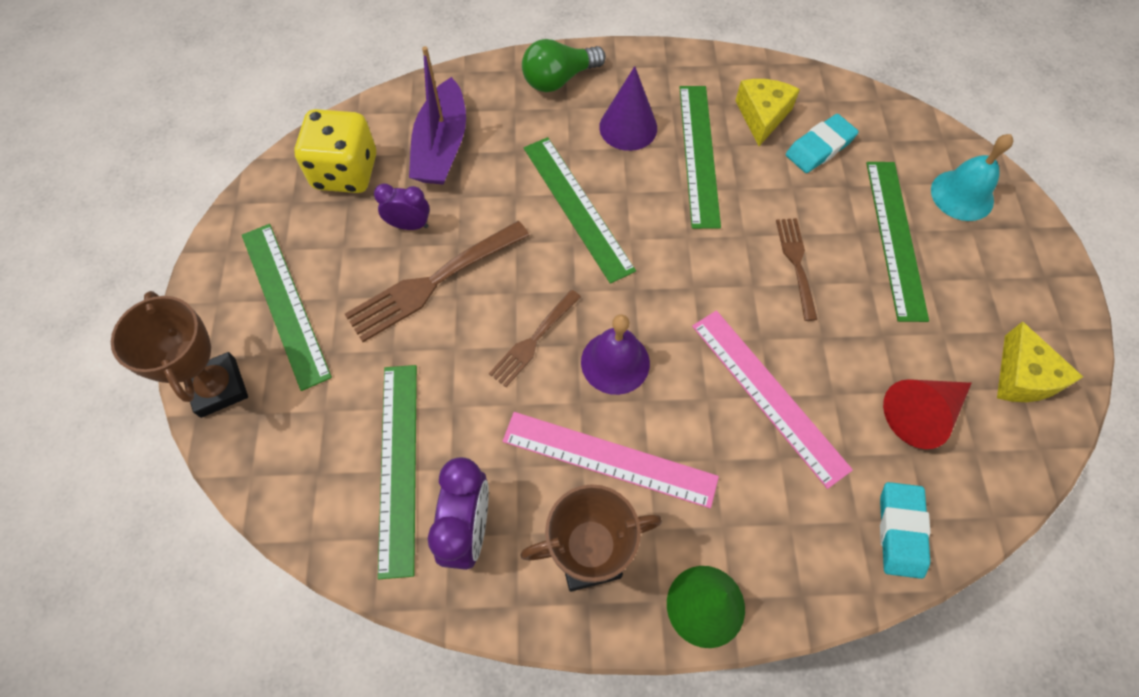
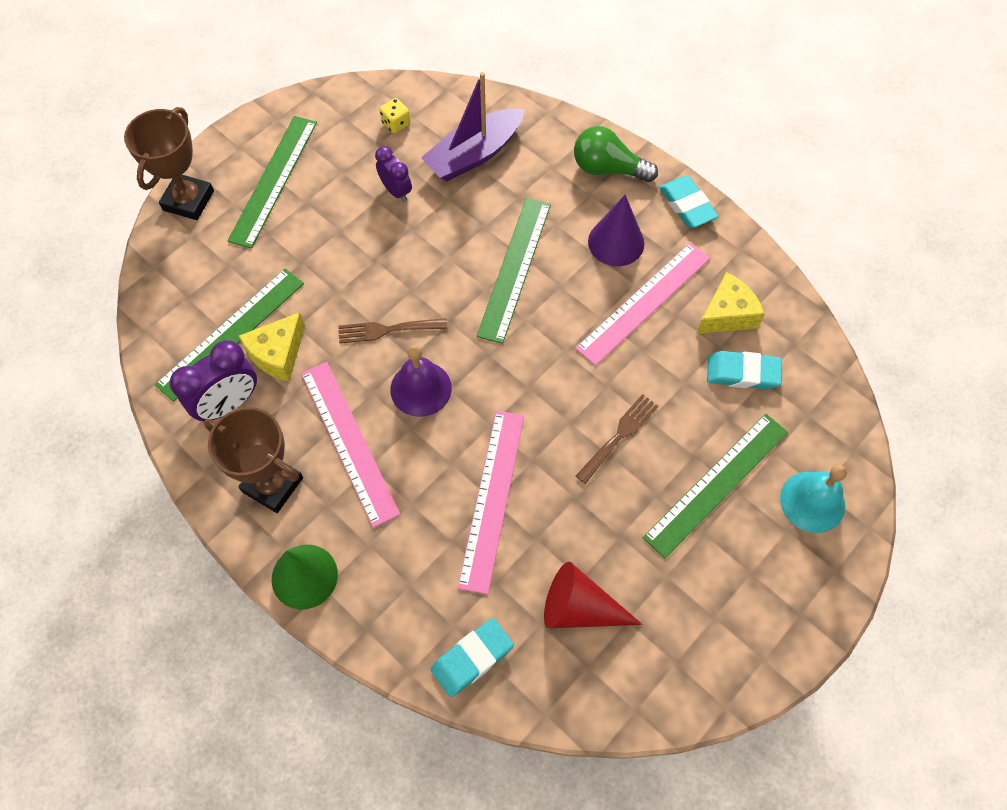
camera: 45 degrees right, 0 degrees up
(345, 172) = (396, 124): yellow dice -> yellow dice, size x0.44
(434, 281) = (371, 240): brown fork -> none
(646, 62) = (687, 205): none -> turquoise eraser
(698, 154) = (644, 302): green ruler -> pink ruler
(1022, 377) = (686, 657): yellow cheese -> yellow cheese (278, 354)

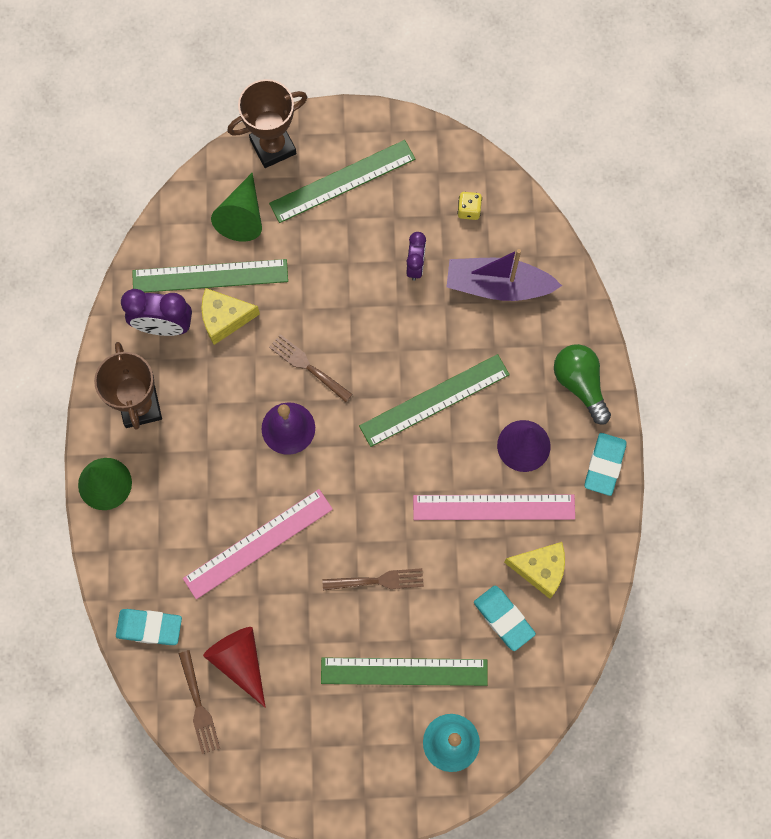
camera: 45 degrees right, 10 degrees up
(214, 268) = (242, 216): none -> green cone
(349, 442) = (210, 422): pink ruler -> none
(585, 681) = (198, 705): none -> brown fork

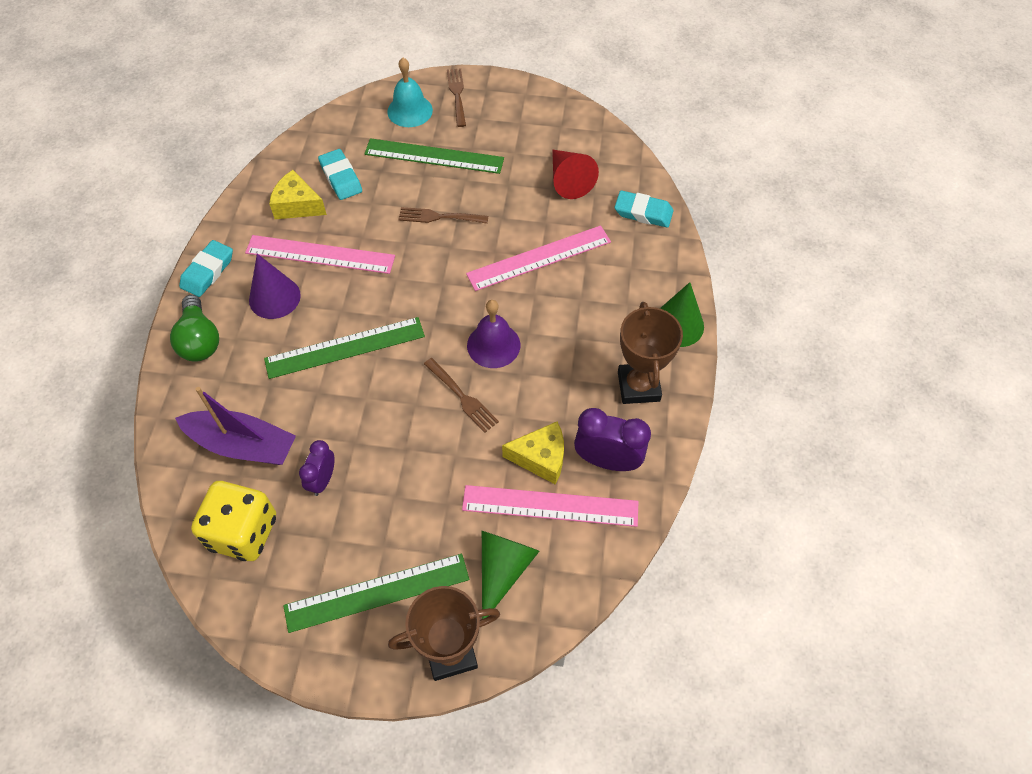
camera: 170 degrees left, 15 degrees down
(198, 705) = (607, 158): brown fork -> brown fork (457, 95)
(210, 276) = (550, 506): green ruler -> pink ruler
(469, 210) = (243, 532): yellow dice -> yellow dice, size x2.29

